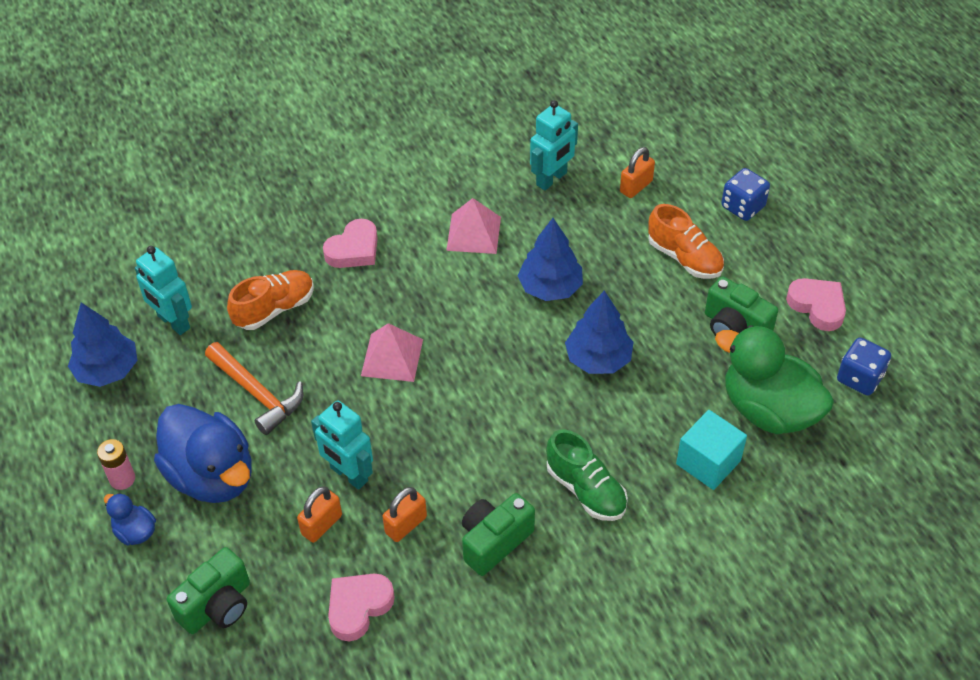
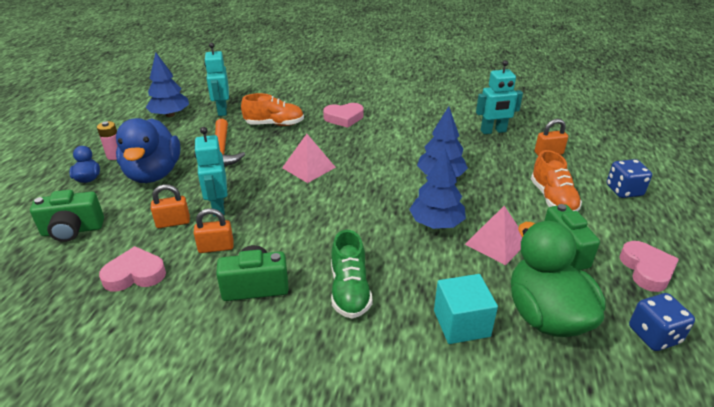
camera: 35 degrees right, 15 degrees down
(473, 233) = (419, 136): pink pyramid -> pink pyramid (496, 242)

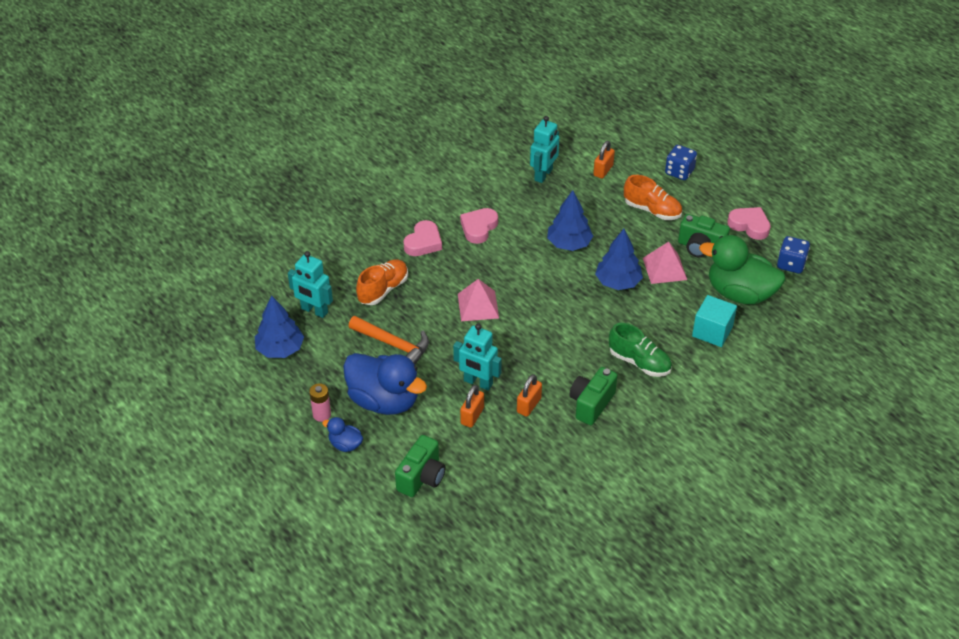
camera: 50 degrees left, 10 degrees up
(135, 274) = (517, 459): pink heart -> pink heart (478, 228)

